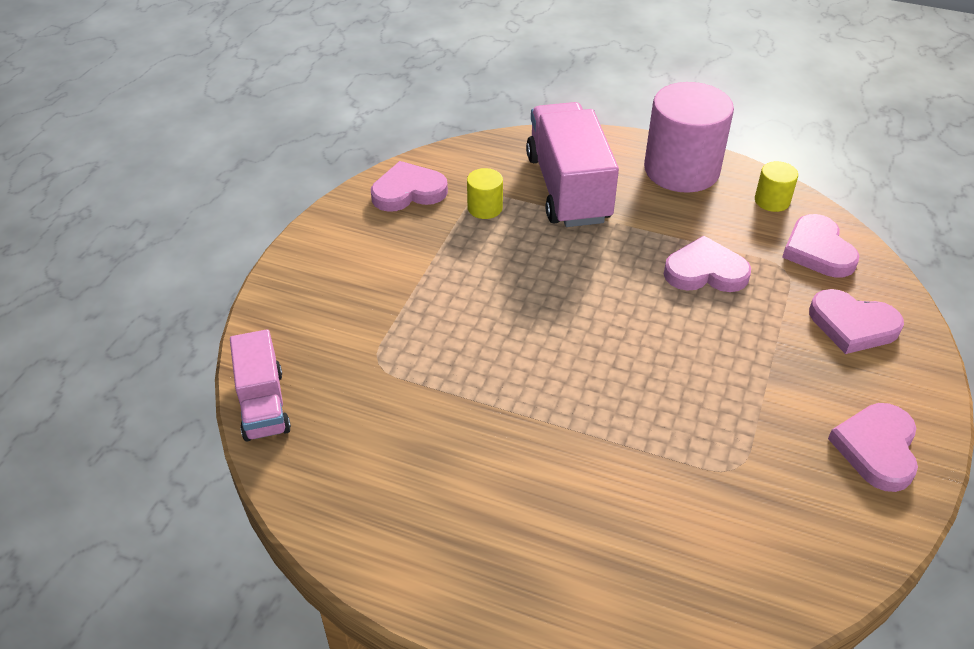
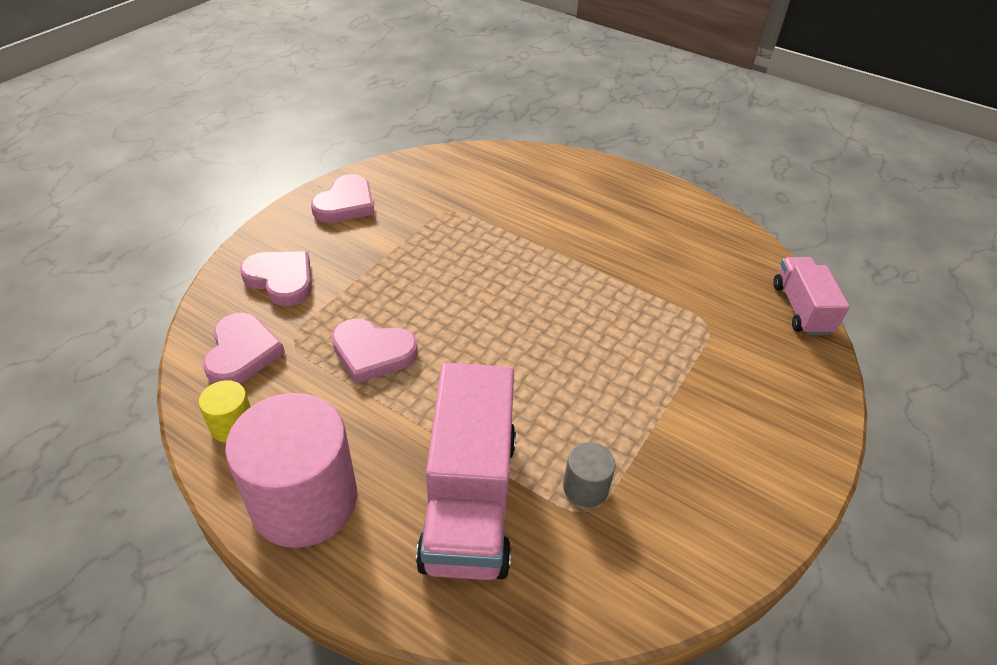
camera: 170 degrees left, 0 degrees up
(408, 191) = (685, 540): pink heart -> none
(485, 208) = (585, 487): yellow cylinder -> grey cylinder

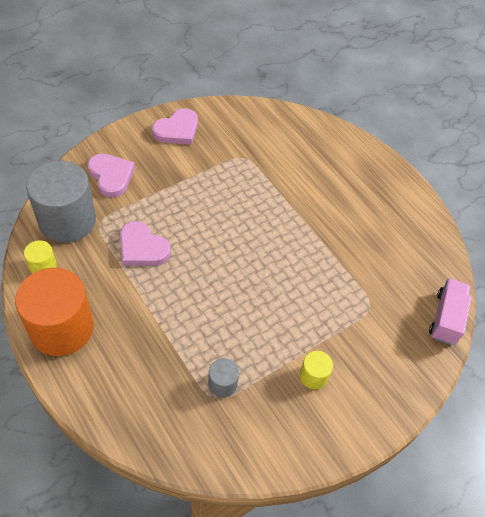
camera: 20 degrees right, 10 degrees up
(242, 352) = (67, 220): pink heart -> grey cylinder
(304, 501) = (62, 328): pink cylinder -> orange cylinder
(469, 499) = (152, 363): pink truck -> none
(696, 431) = (313, 376): none -> yellow cylinder

